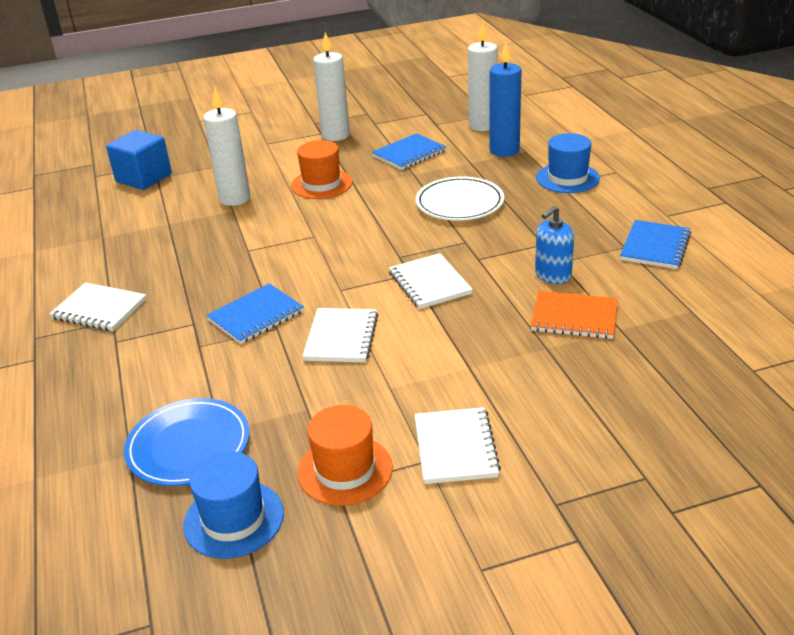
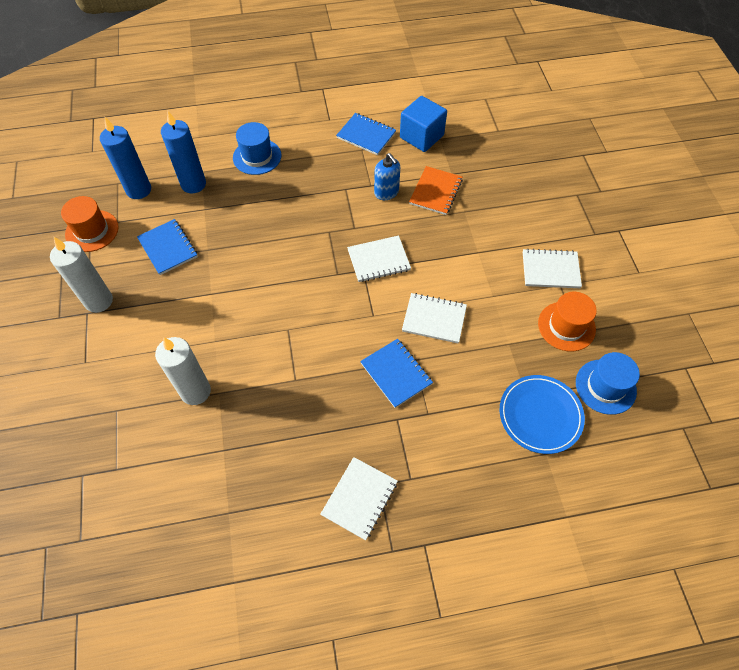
camera: 85 degrees left, 25 degrees up
(144, 178) = (111, 483): blue cube -> blue cube (421, 136)
(321, 184) = (197, 318): orange hat -> orange hat (92, 231)
(459, 203) = (270, 226): white plate -> none
(482, 125) = (138, 190): white candle -> blue candle

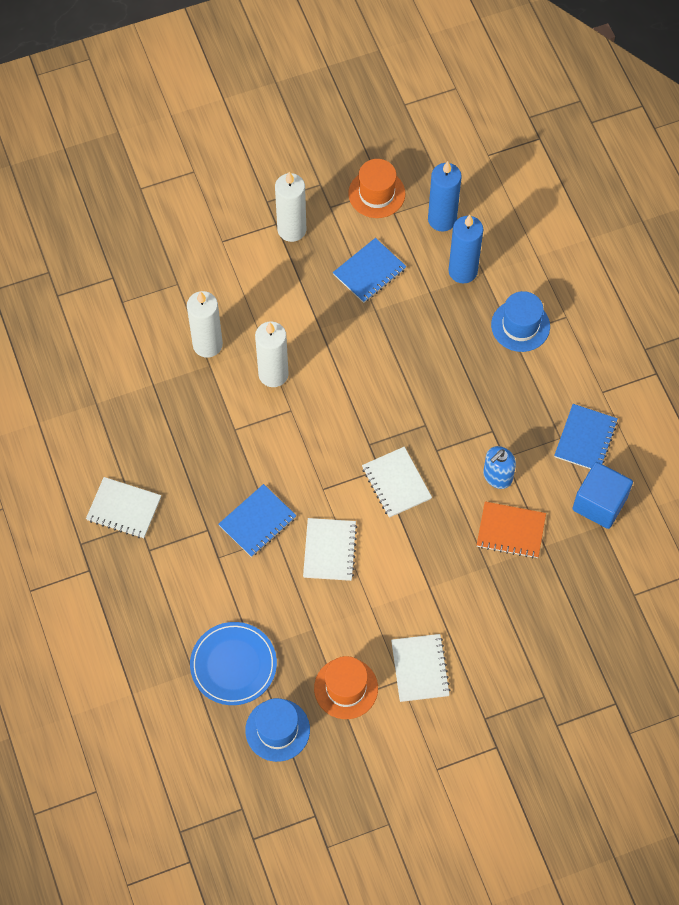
camera: 80 degrees right, 5 degrees up
(246, 338) = (273, 374): none -> white candle

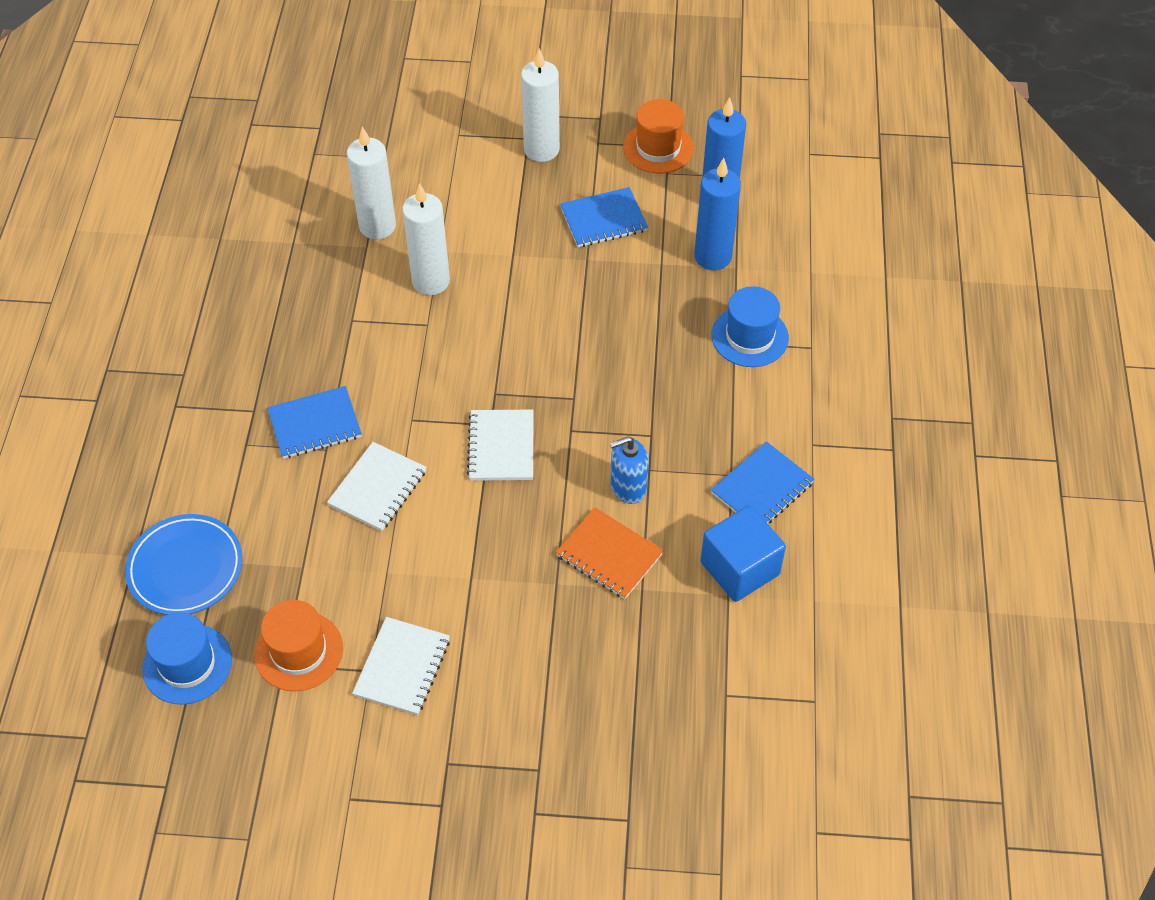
camera: 25 degrees right, 10 degrees down
(124, 509) = (177, 353): white notebook -> none

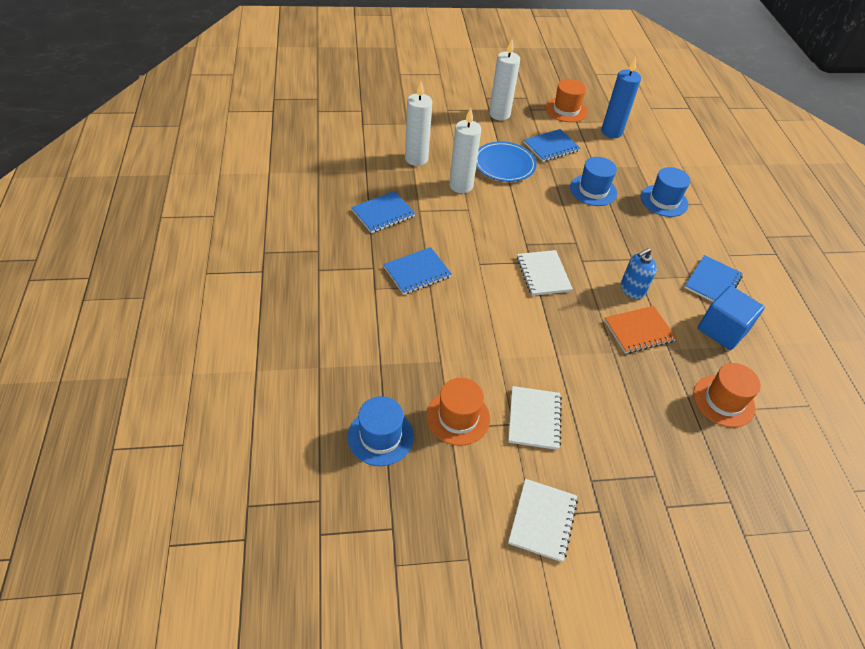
camera: 15 degrees left, 5 degrees down
(185, 568) = (358, 371): blue plate -> blue plate (504, 164)
(296, 320) = (383, 213): none -> blue notebook
(378, 488) = (473, 306): white notebook -> white notebook (542, 520)
(609, 555) = (639, 331): orange notebook -> orange notebook turned 45 degrees counterclockwise
(640, 307) = (593, 190): none -> blue hat
(687, 678) = (723, 401): none -> orange hat
(713, 257) = (622, 161): blue candle -> none

